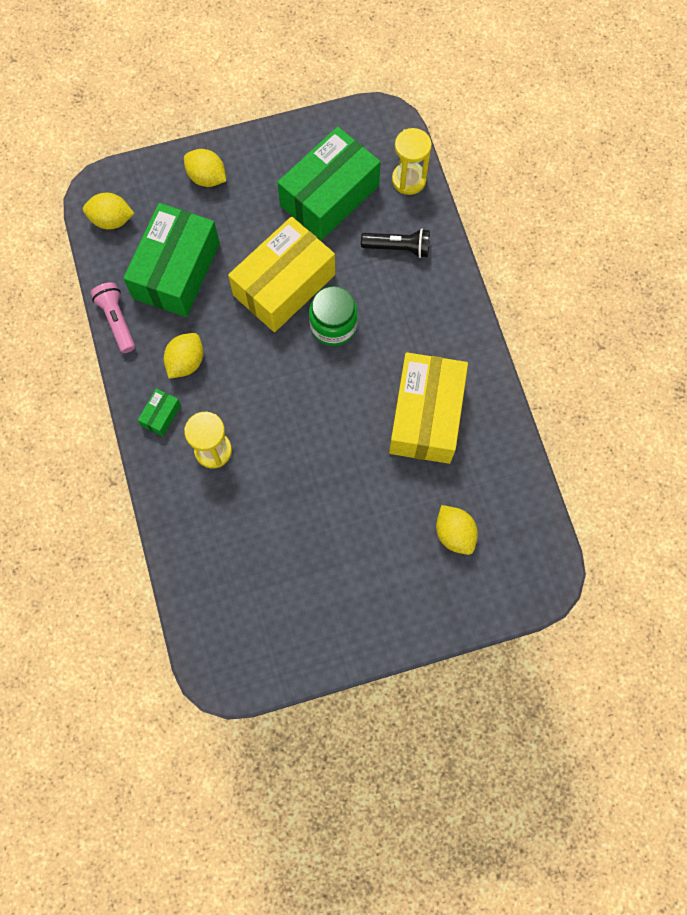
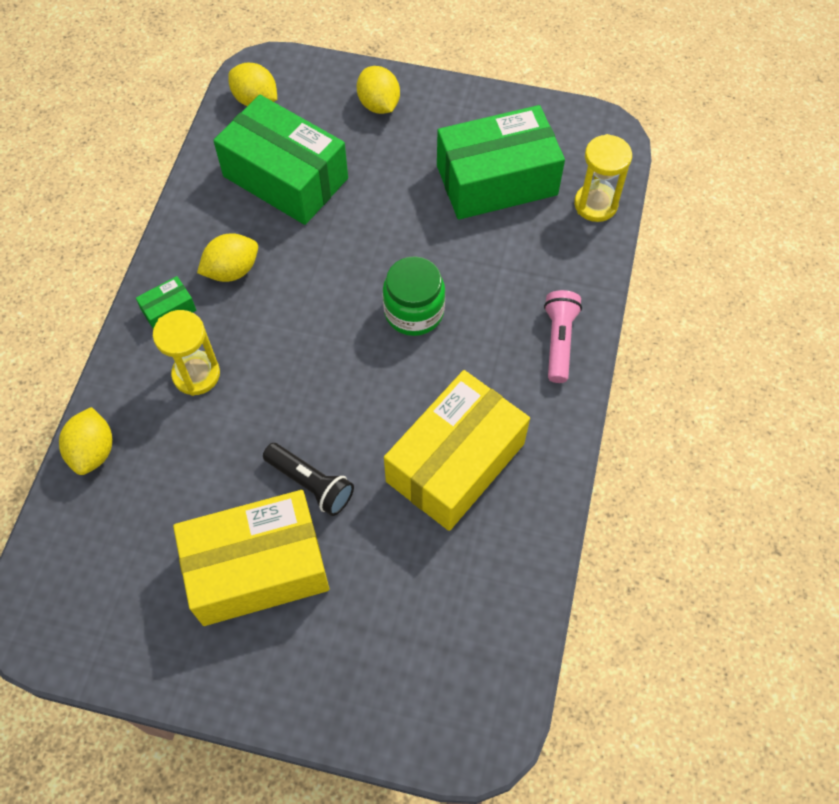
camera: 30 degrees right, 10 degrees down
(117, 321) = (192, 196): pink flashlight -> pink flashlight (558, 341)
(176, 271) = (285, 177): green box -> green box turned 75 degrees clockwise
(284, 285) = (388, 244): yellow box -> yellow box (257, 568)
(398, 247) = (539, 267): black flashlight -> black flashlight (311, 483)
(454, 534) = (402, 616): yellow lemon -> yellow lemon (93, 451)

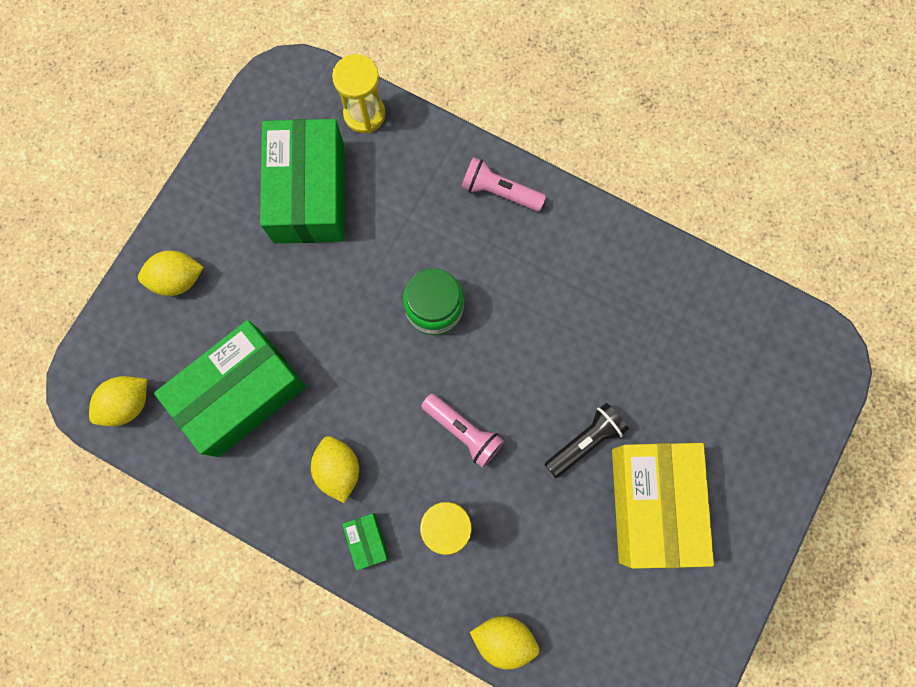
camera: 75 degrees left, 15 degrees up
(294, 367) = (463, 431): none -> pink flashlight
(455, 462) = (594, 312): yellow box -> none

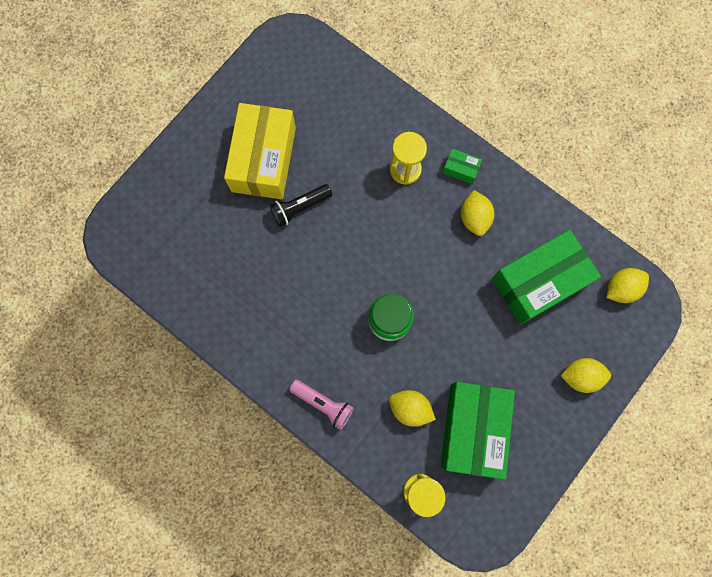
camera: 170 degrees left, 0 degrees up
(367, 540) = (460, 169): green box -> green box turned 60 degrees counterclockwise
(463, 431) = (383, 228): pink flashlight -> none
(504, 638) = (380, 96): yellow lemon -> yellow lemon (410, 408)

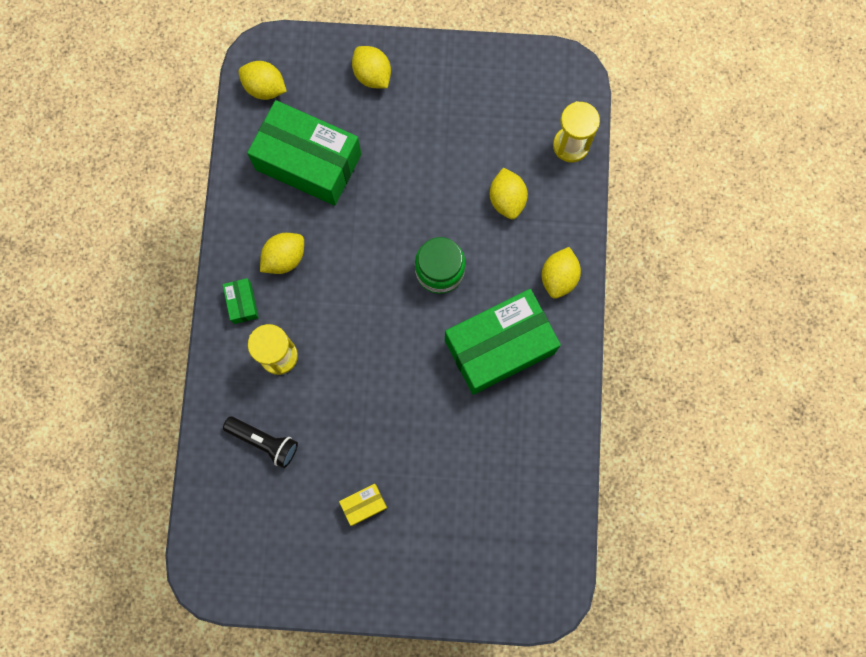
camera: 125 degrees left, 0 degrees up
(264, 159) = (363, 504): yellow box -> yellow box, size x0.41
(300, 207) = (389, 431): black flashlight -> black flashlight (264, 441)
(323, 404) = (558, 277): pink flashlight -> yellow lemon
(473, 429) = (485, 135): green box -> green box (499, 346)

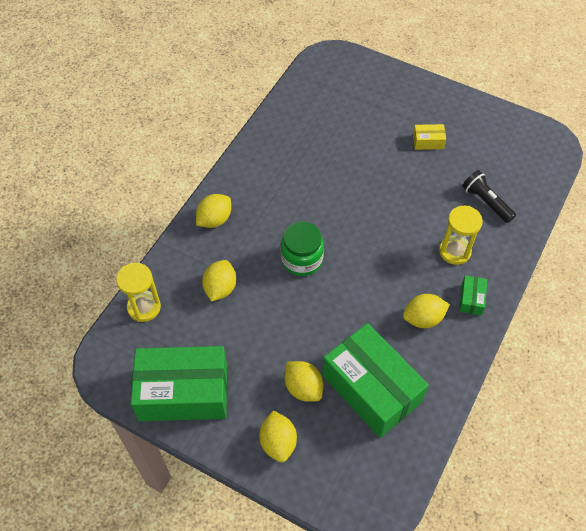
camera: 155 degrees left, 20 degrees down
(265, 88) = (384, 475): yellow lemon -> yellow lemon (303, 388)
(499, 346) = (284, 194): green box -> green box (183, 392)

